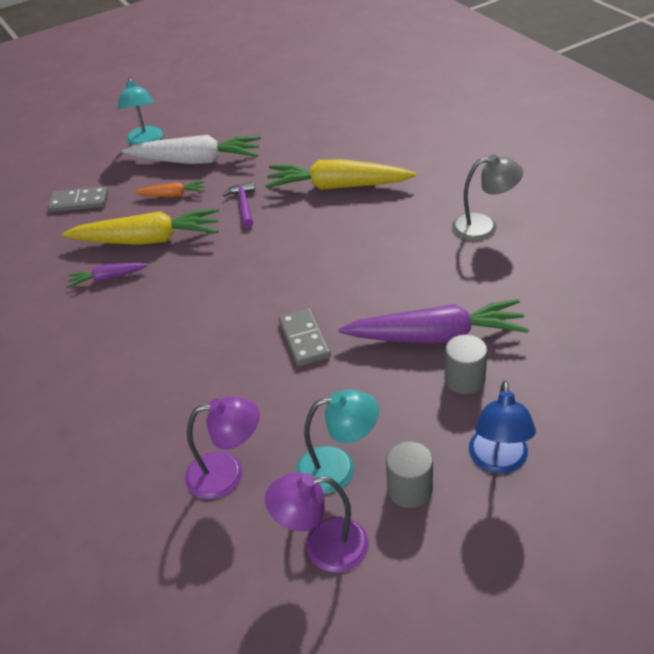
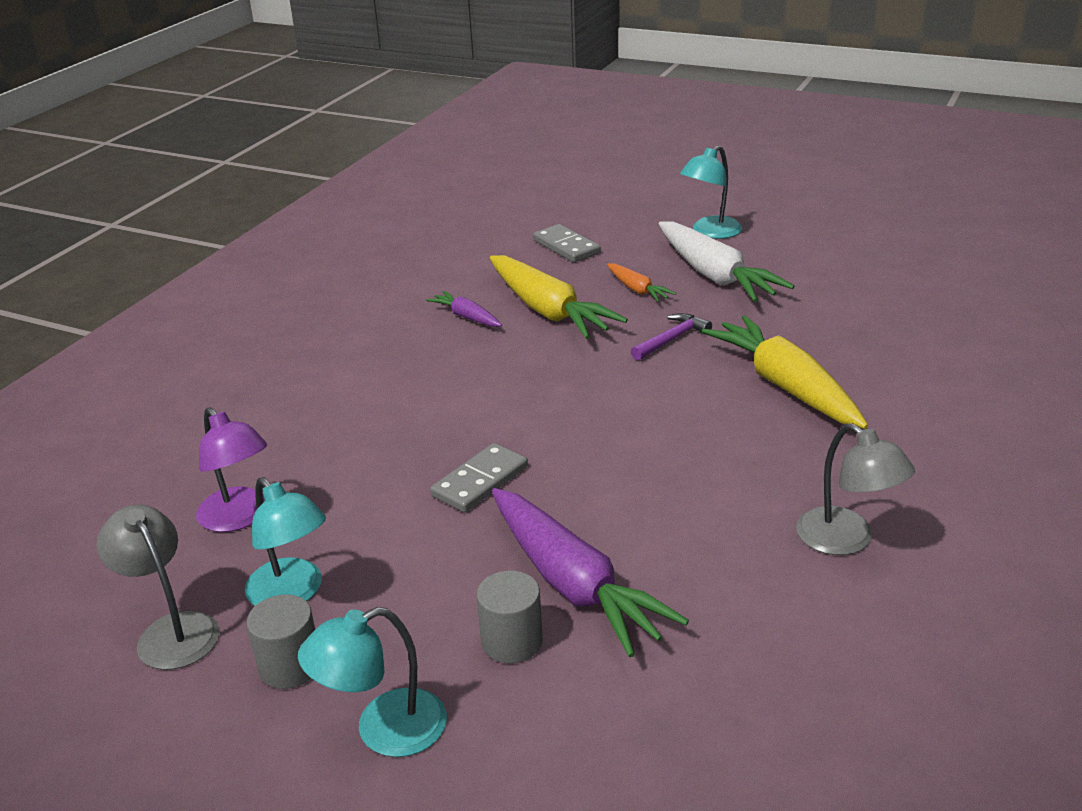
camera: 55 degrees right, 10 degrees down
(322, 546) = (171, 630): purple lamp -> grey lamp
(498, 461) = (383, 730): blue lamp -> turquoise lamp

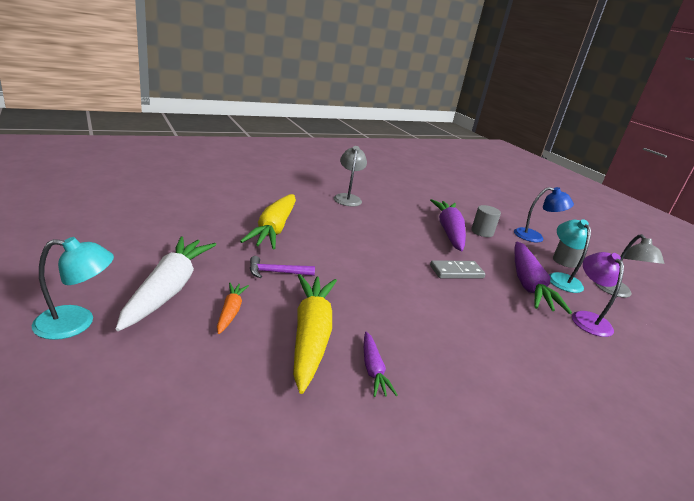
camera: 150 degrees left, 5 degrees down
(352, 532) = (528, 284): none -> purple carrot
(383, 730) = (535, 237): turquoise lamp -> blue lamp
(566, 246) = (192, 394): grey domino -> none

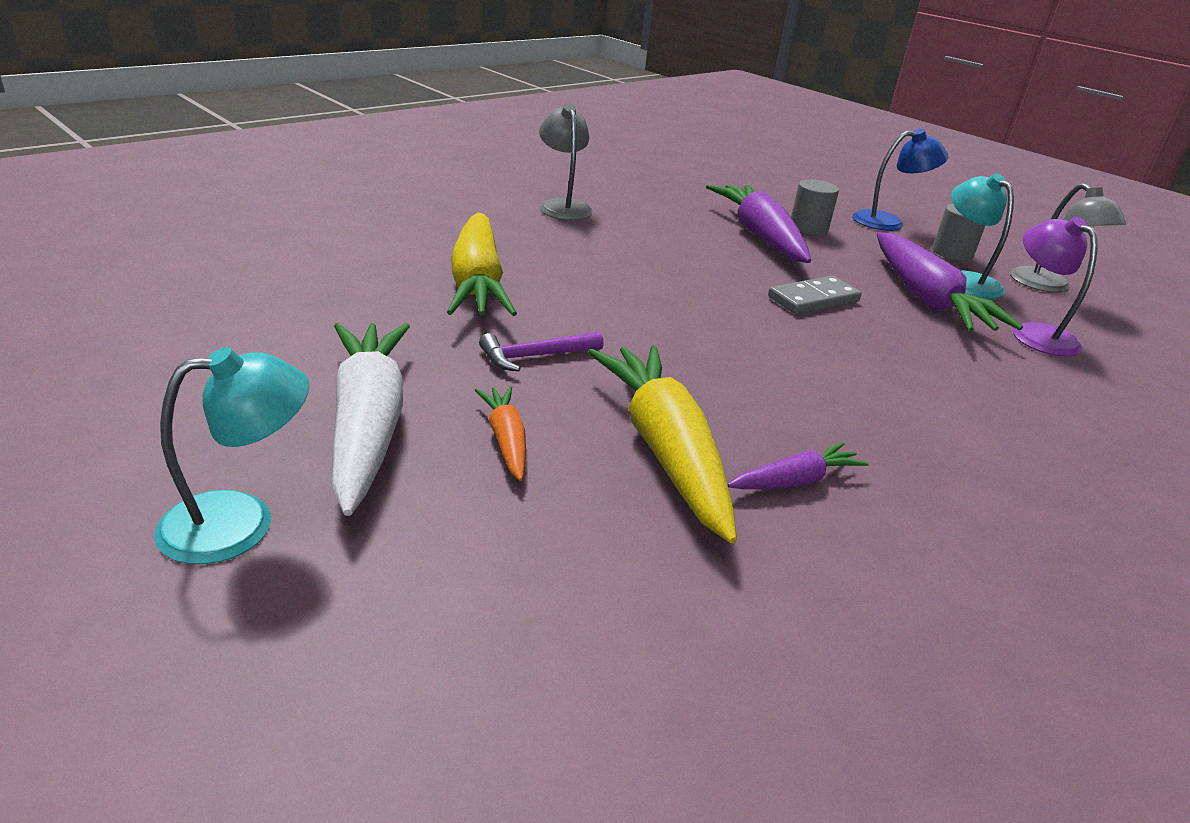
camera: 15 degrees left, 5 degrees up
(373, 369) = (795, 481): purple carrot -> purple carrot turned 90 degrees counterclockwise

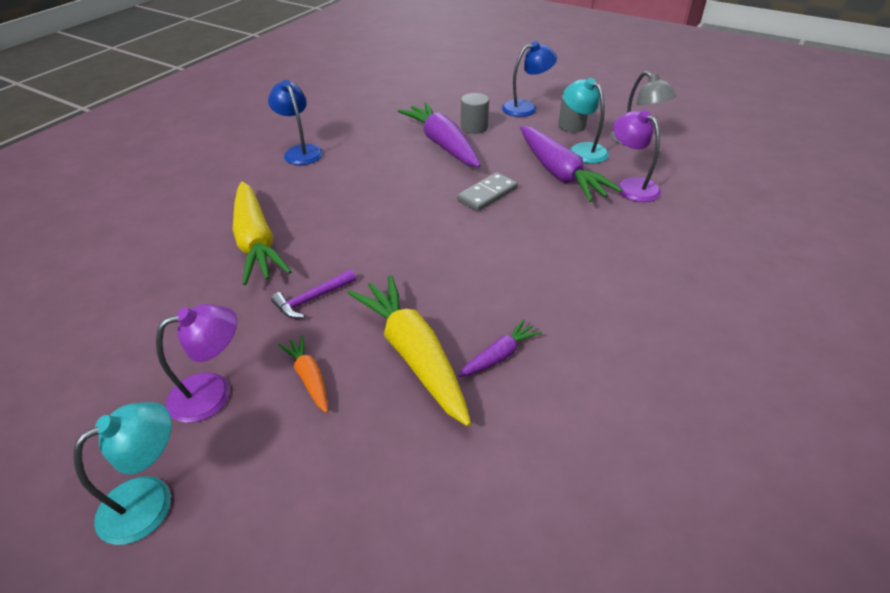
camera: 10 degrees left, 10 degrees up
(368, 424) = (213, 392): white carrot -> purple lamp
(563, 206) = (300, 151): grey lamp -> blue lamp

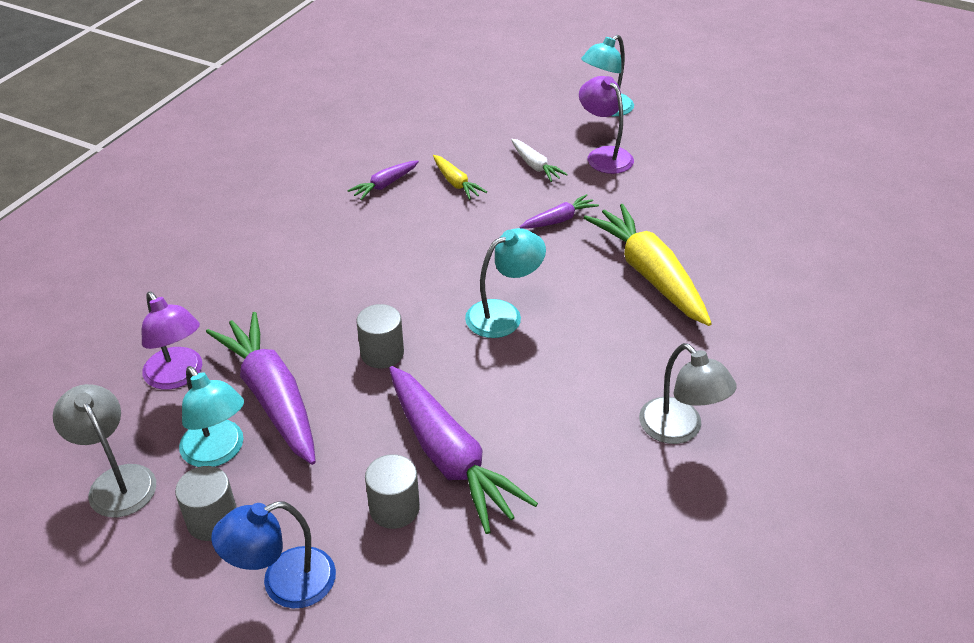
camera: 175 degrees right, 0 degrees up
(213, 392) = (604, 155): purple lamp -> purple lamp turned 90 degrees clockwise
(300, 151) = (679, 430): blue lamp -> grey lamp
(309, 377) = (535, 166): orange carrot -> white carrot
(312, 299) = (559, 220): purple hammer -> purple carrot
(391, 216) = (503, 314): none -> turquoise lamp
(413, 354) = (456, 183): yellow carrot -> yellow carrot, size x0.49
(487, 194) = (382, 353): grey domino -> grey cylinder

